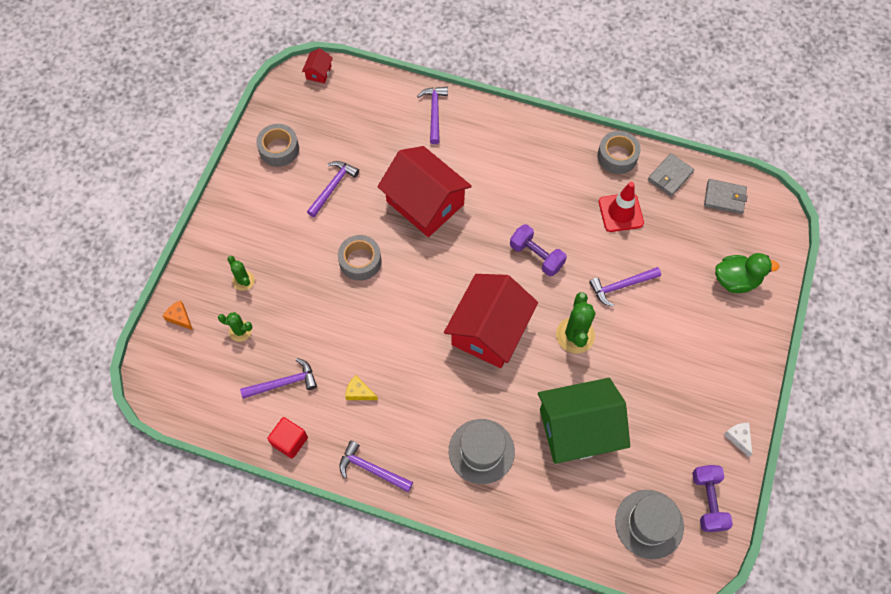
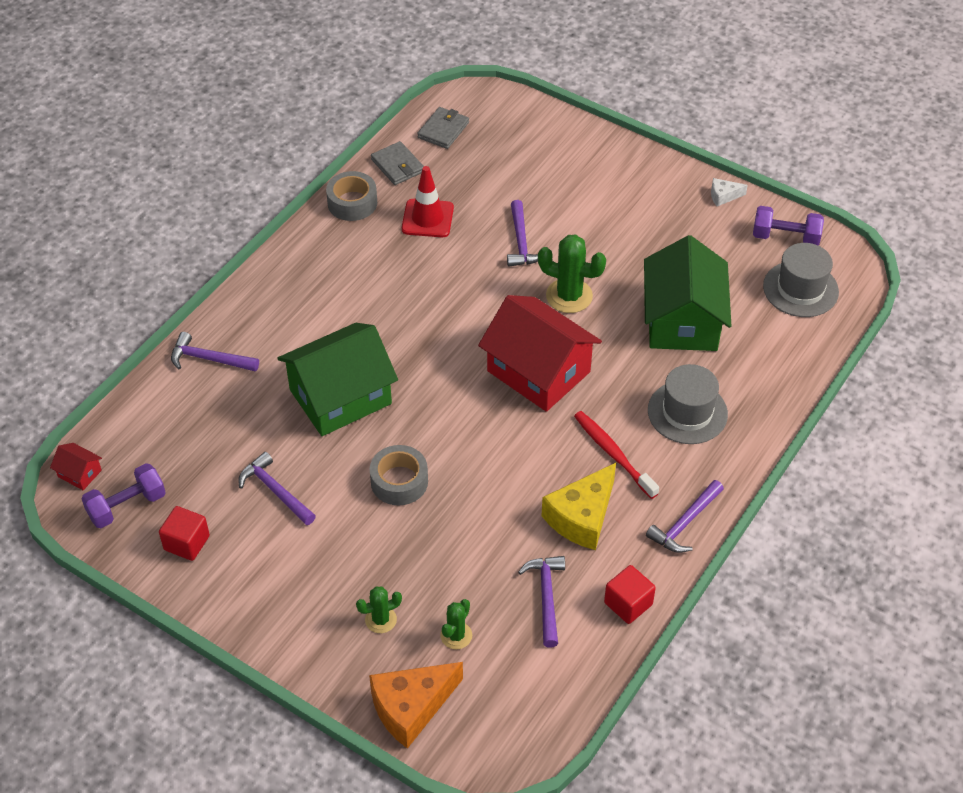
camera: 75 degrees left, 15 degrees down
(180, 317) = (411, 707): orange cheese -> orange cheese, size x2.09
(279, 149) = (187, 543): grey tape -> red cube
(359, 392) = (582, 517): yellow cheese -> yellow cheese, size x2.09
(424, 402) = (613, 454): none -> red toothbrush
(425, 203) = (340, 397): red house -> green house
(536, 256) = (456, 306): purple dumbbell -> purple dumbbell (127, 506)
(736, 280) = (546, 149): green duck -> none

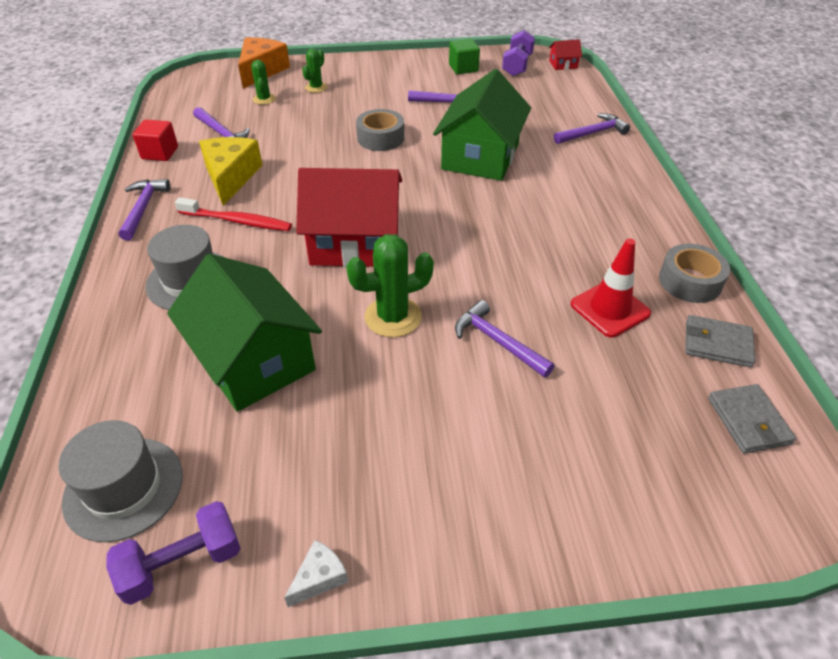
camera: 140 degrees right, 5 degrees down
(187, 543) = (463, 68): red cube -> green cube

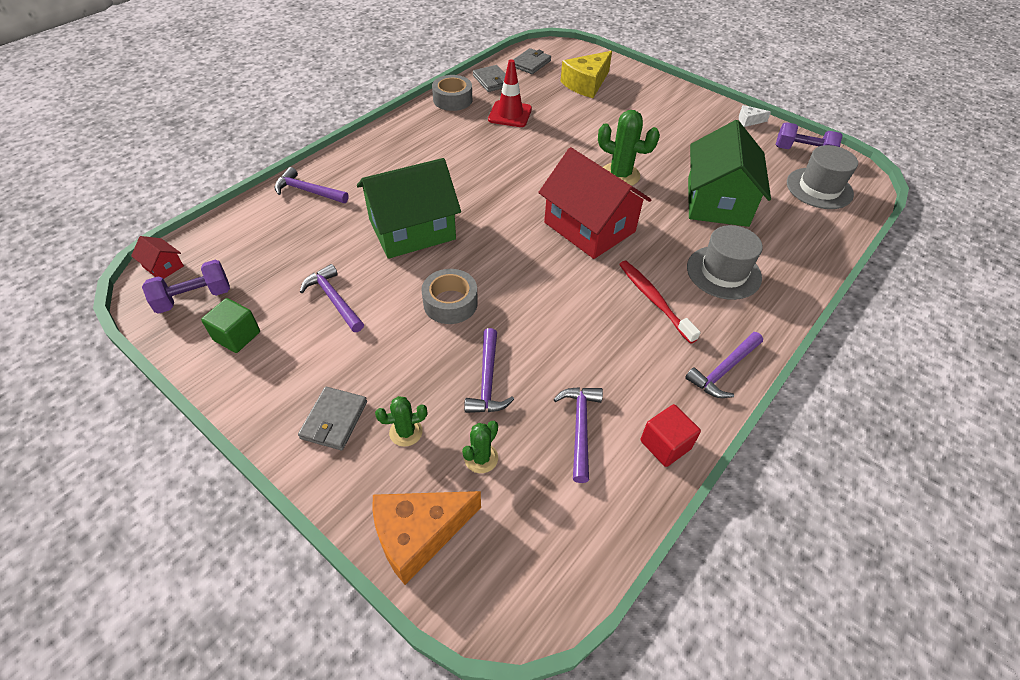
camera: 135 degrees left, 5 degrees up
(230, 177) = (621, 353): yellow cheese -> yellow cheese (586, 84)
(358, 74) = (334, 420): none -> grey wallet
(497, 342) = (583, 135): purple hammer -> purple hammer (488, 380)

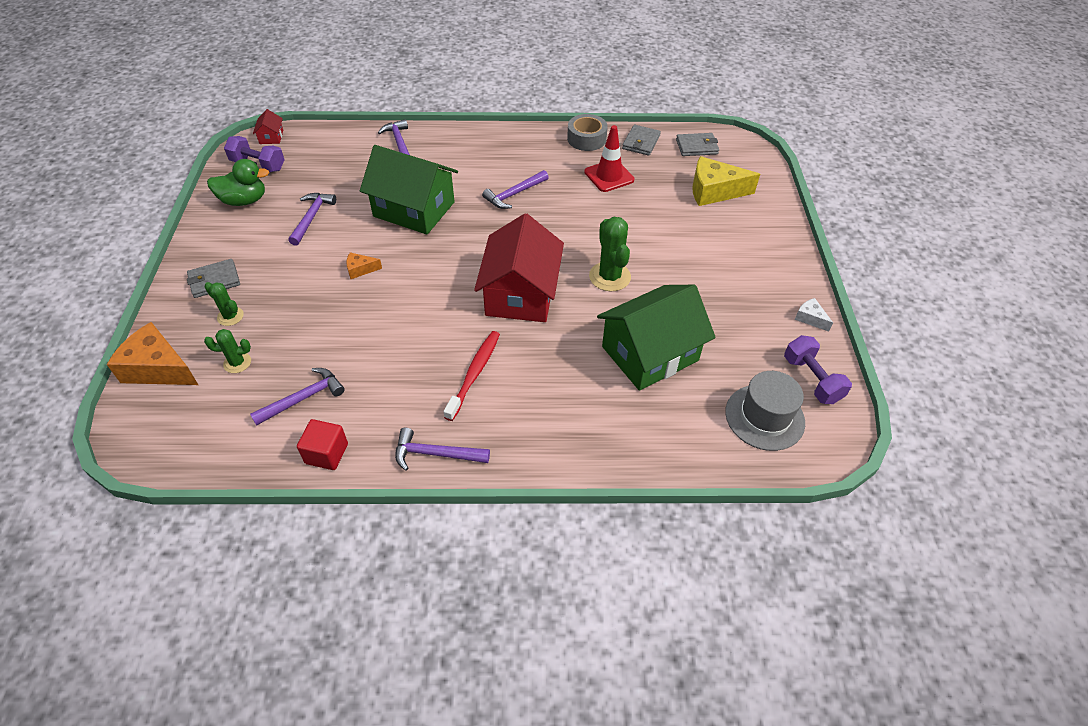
camera: 50 degrees right, 0 degrees up
(237, 336) = (244, 200): green cube -> green duck
(450, 303) = (360, 269): grey tape -> orange cheese
(488, 380) = (306, 328): purple hammer -> purple hammer (514, 194)
(723, 272) = (555, 401): grey hat -> none

